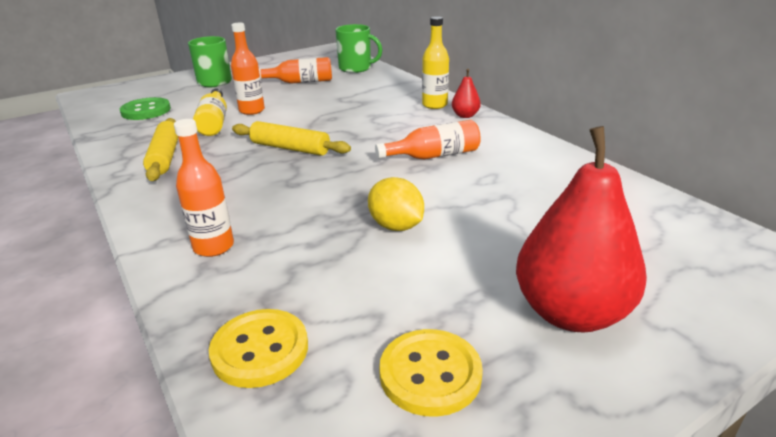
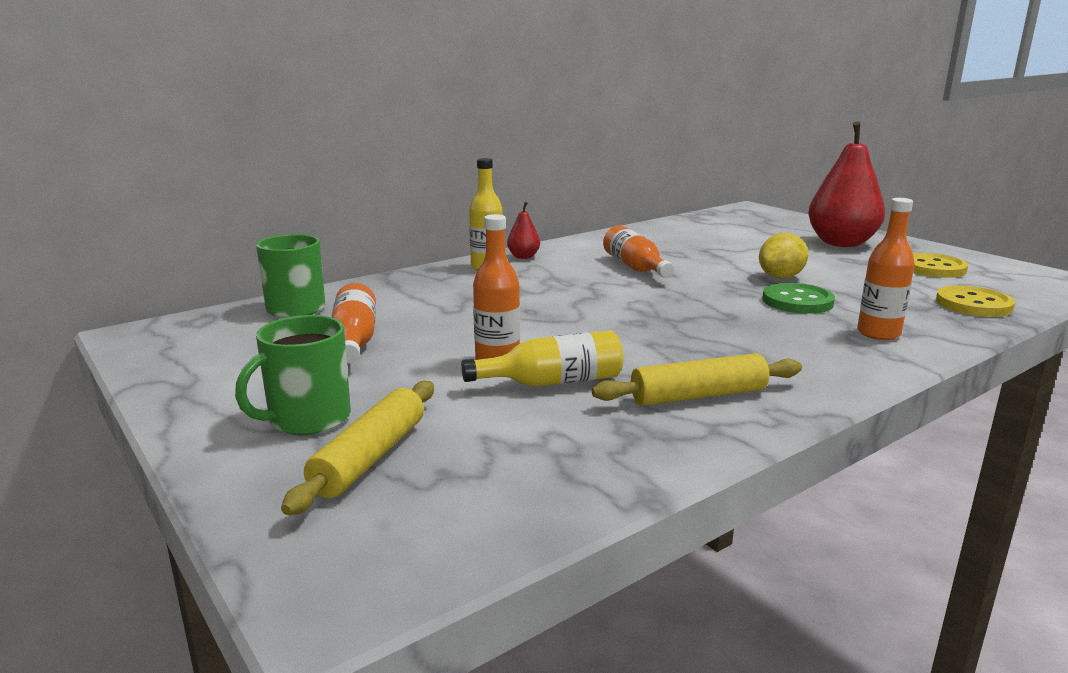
camera: 95 degrees left, 10 degrees down
(146, 111) = (488, 461): green button -> green button (797, 301)
(290, 148) = (638, 324): yellow rolling pin -> yellow rolling pin (370, 457)

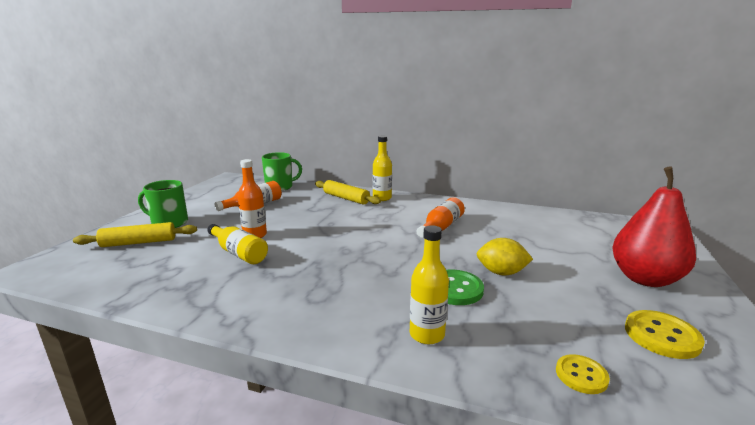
camera: 55 degrees right, 0 degrees up
(523, 257) = (412, 200): red pear -> none
(698, 395) = (248, 292): yellow rolling pin -> yellow rolling pin (346, 198)
(878, 333) = (427, 334): orange bottle -> yellow bottle
(973, 304) = (581, 375): yellow button -> yellow button, size x0.65

